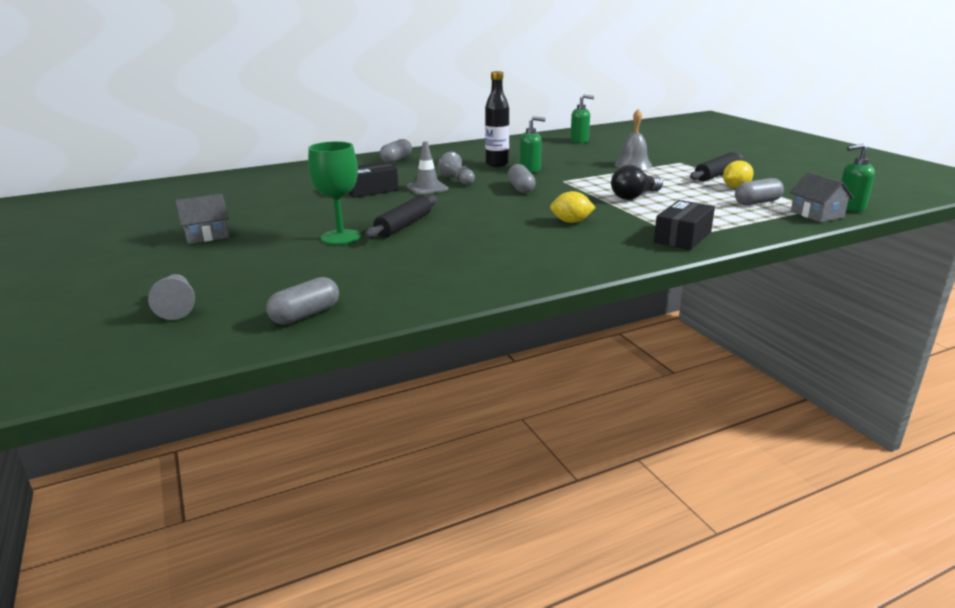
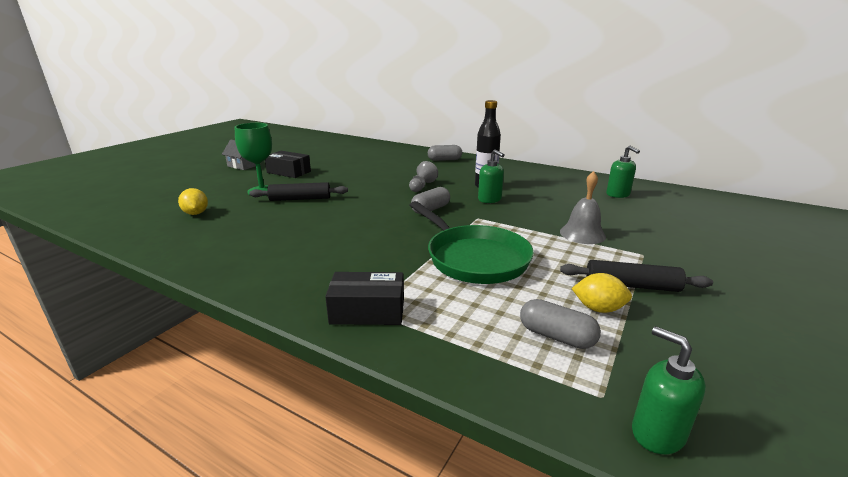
camera: 55 degrees right, 0 degrees up
(177, 307) = (131, 191): grey pawn -> none
(305, 315) = (122, 219): grey capsule -> none
(370, 190) = (366, 172): black box -> black box (289, 172)
(427, 188) = (390, 183): grey traffic cone -> none
(571, 222) = (362, 248): yellow lemon -> yellow lemon (196, 213)
(634, 196) = (473, 258): black light bulb -> green pan
(816, 214) = (569, 400): grey house -> none

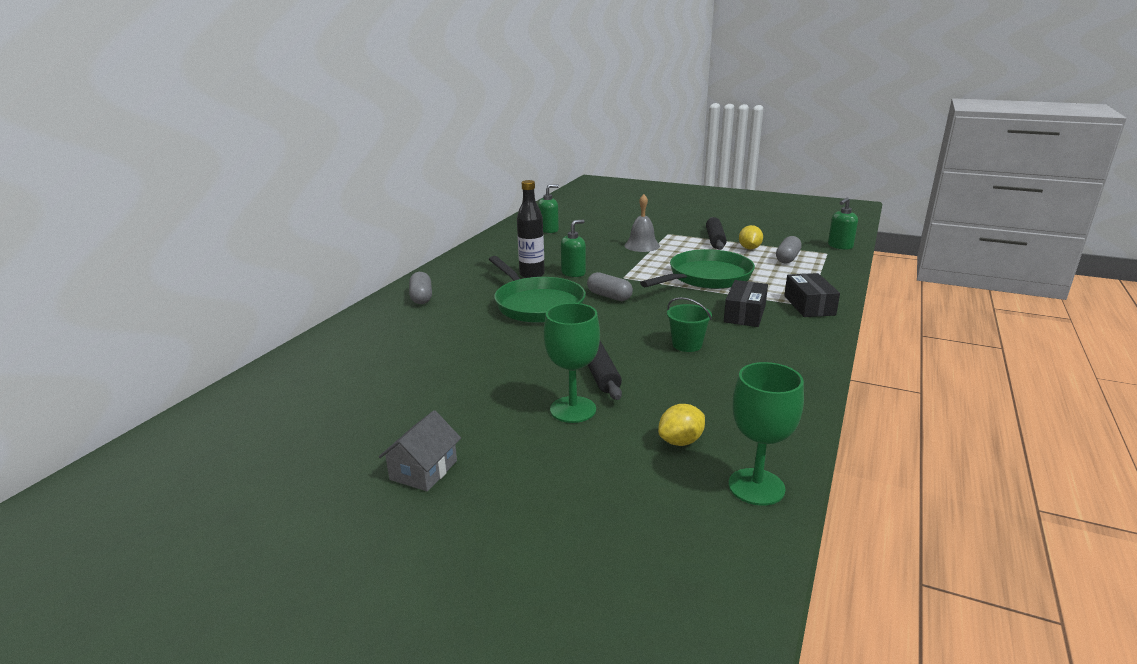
camera: 95 degrees left, 0 degrees up
(127, 227) = (756, 487): none -> green goblet
(289, 172) = (473, 407): black box -> black box (744, 314)
(317, 229) = (687, 345): none -> green bucket
(422, 186) = (536, 304): grey pawn -> green pan

